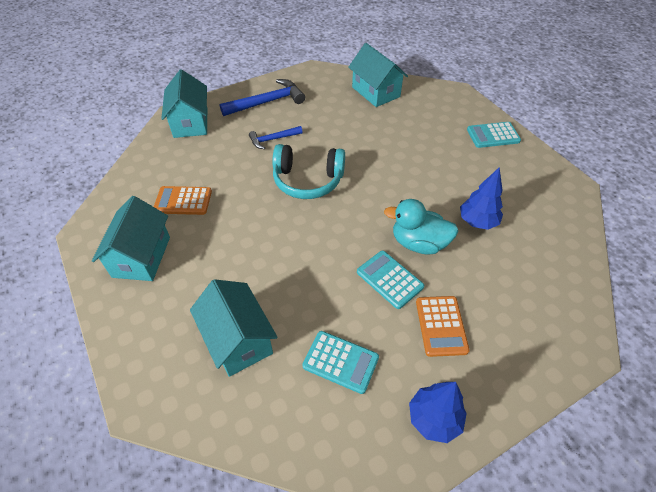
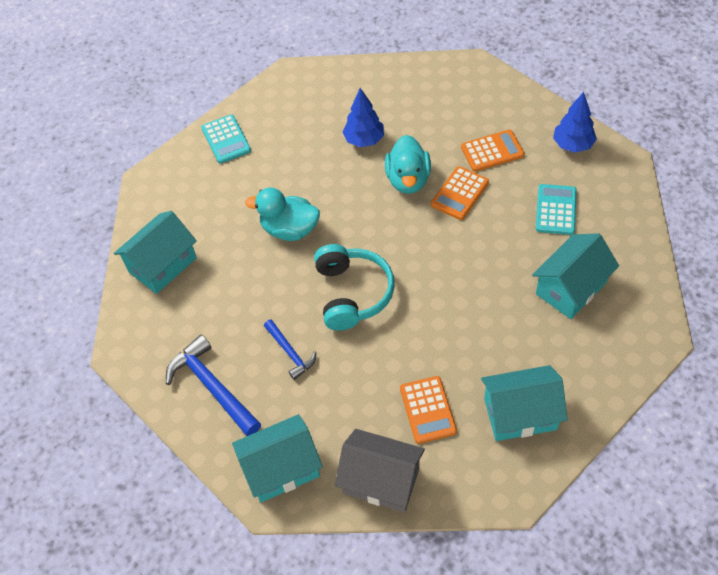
camera: 100 degrees left, 5 degrees up
(149, 165) = (381, 480): none -> grey house
(385, 156) = (289, 229): none -> turquoise duck
(389, 279) = (459, 193): turquoise calculator -> orange calculator

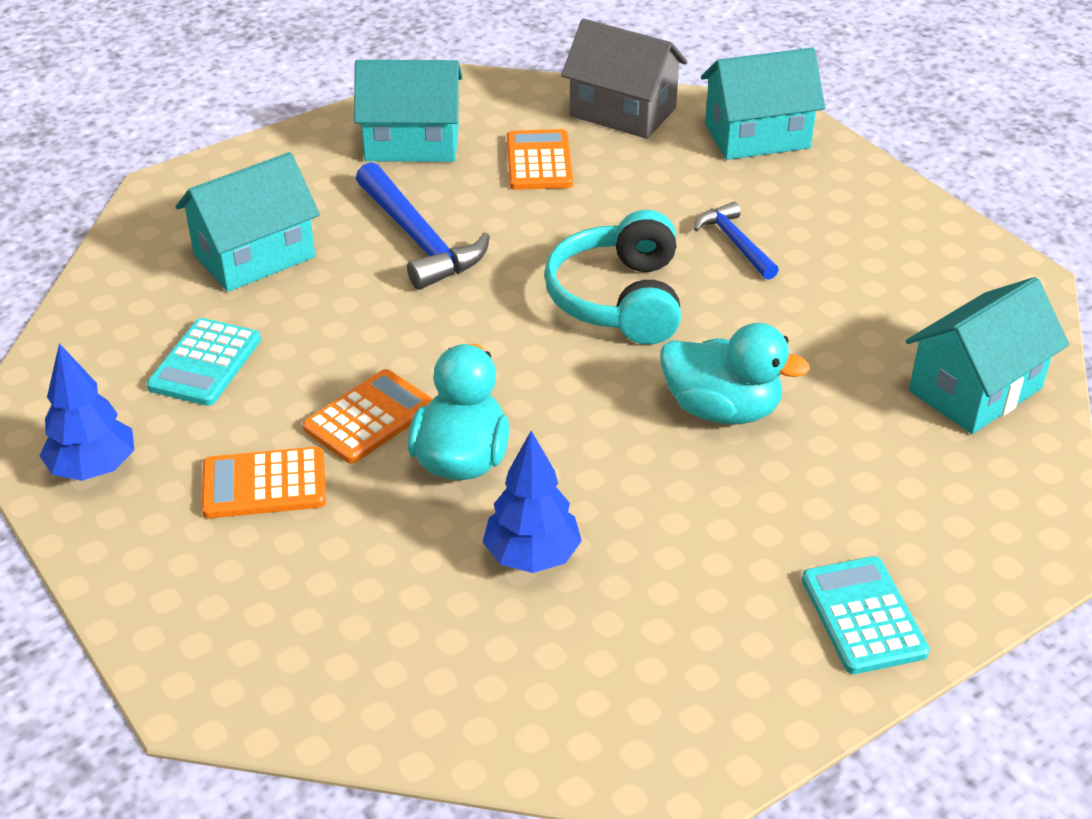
camera: 175 degrees left, 15 degrees down
(212, 387) = (861, 222): blue hammer -> blue hammer (418, 239)

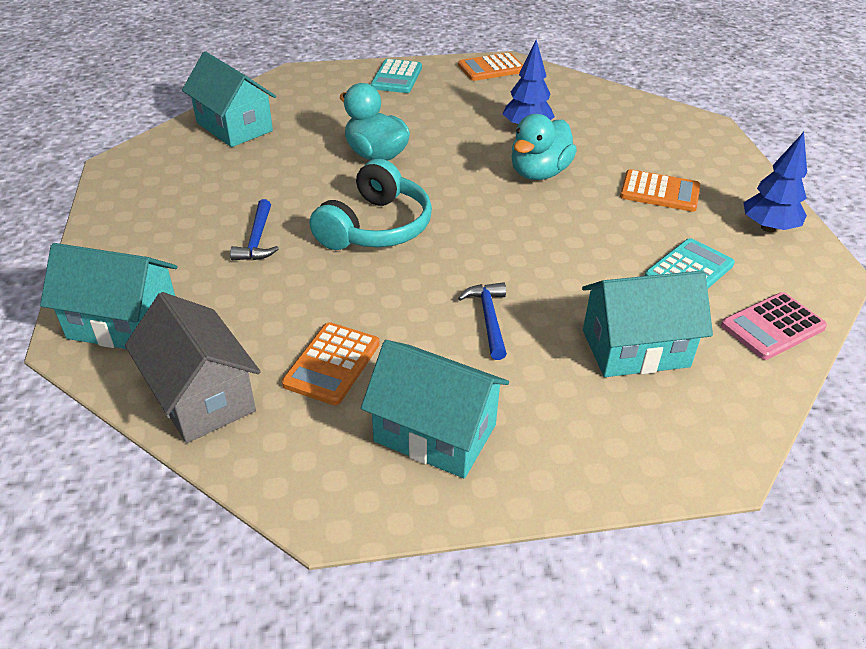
camera: 155 degrees left, 0 degrees up
(101, 323) = (773, 327): none -> pink calculator
(369, 417) = (584, 207): orange calculator -> orange calculator (491, 68)
(418, 239) = (488, 319): blue hammer -> blue hammer, size x0.59
(975, 389) = (234, 127): turquoise house -> turquoise house turned 60 degrees clockwise

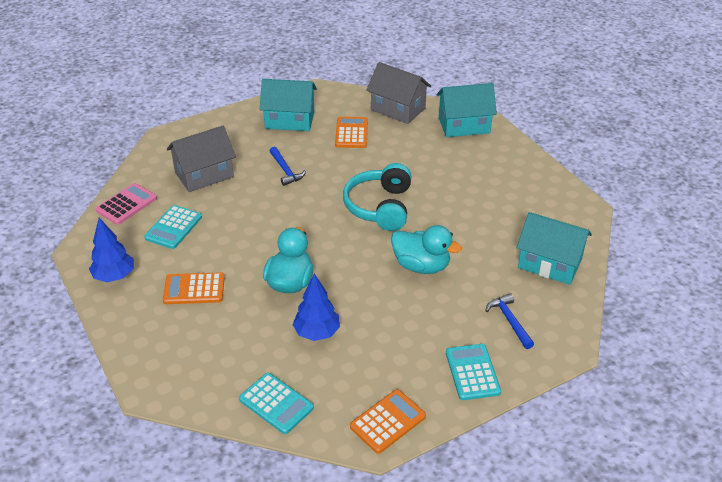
camera: 160 degrees right, 0 degrees up
(257, 239) = (443, 181): blue hammer -> blue hammer (509, 321)
(584, 94) = (276, 403): none -> turquoise calculator
(635, 348) = (204, 175): turquoise house -> grey house

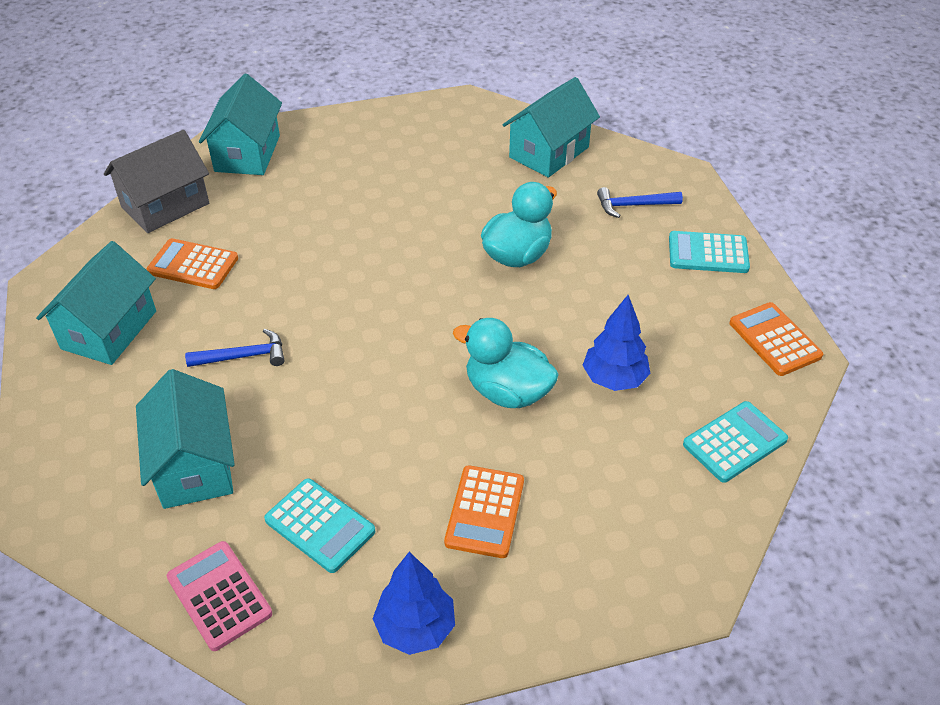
camera: 75 degrees left, 5 degrees up
(204, 175) = (194, 465): grey house -> turquoise house
(380, 207) = (383, 269): turquoise headphones -> none

